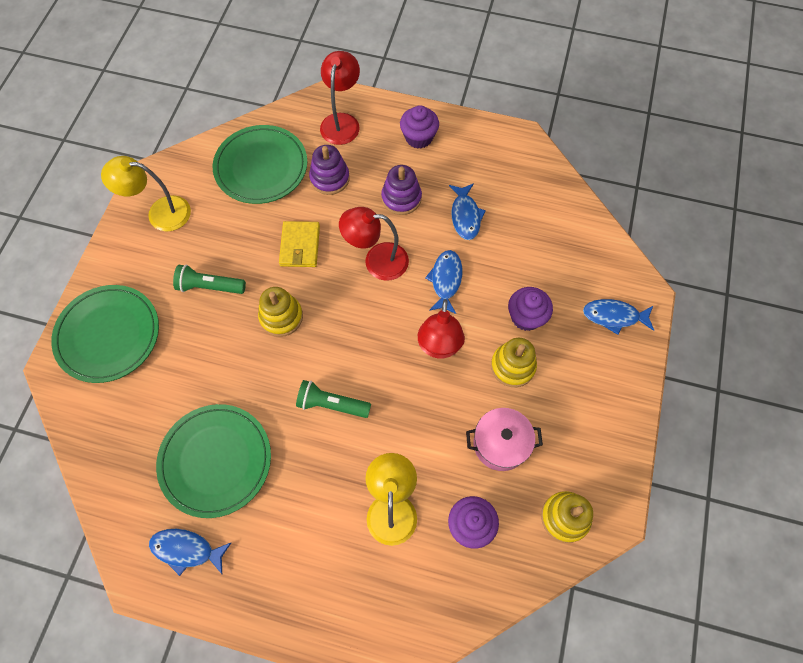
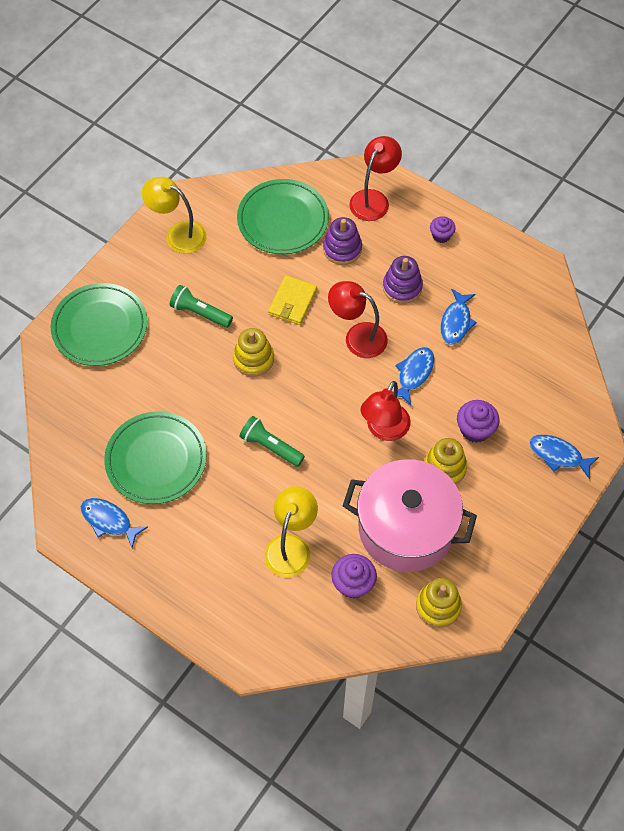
camera: 20 degrees right, 5 degrees down
(419, 137) = (441, 235): purple cupcake -> purple cupcake, size x0.66
(500, 444) = (406, 528): pink pot -> pink pot, size x1.87

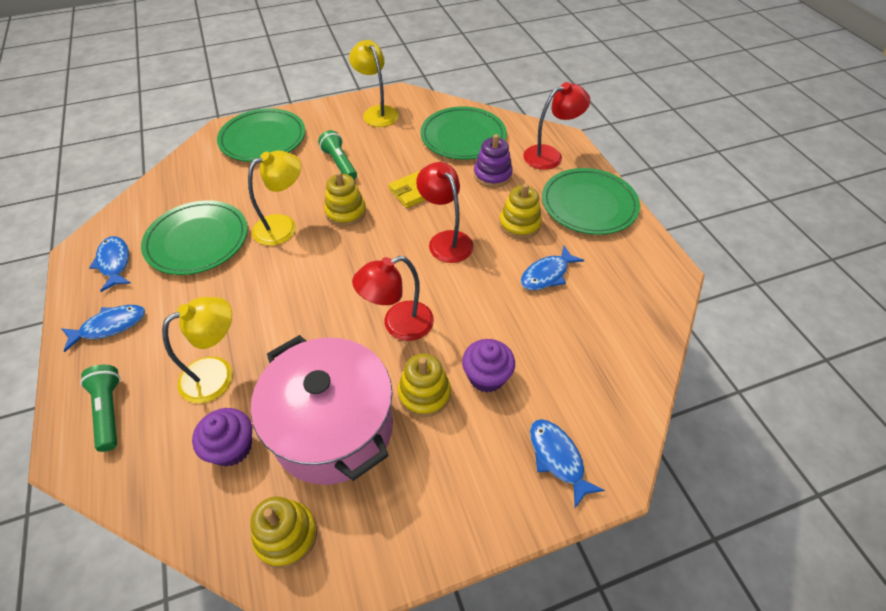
camera: 35 degrees right, 10 degrees down
(214, 403) = (283, 226): none -> yellow lamp
(271, 447) = (290, 282): green flashlight -> green flashlight (109, 411)
(402, 287) = (519, 224): purple stacking toy -> yellow stacking toy
(414, 374) = (469, 295): blue fish -> blue fish (110, 326)
(441, 235) = (589, 204): purple cupcake -> green plate

